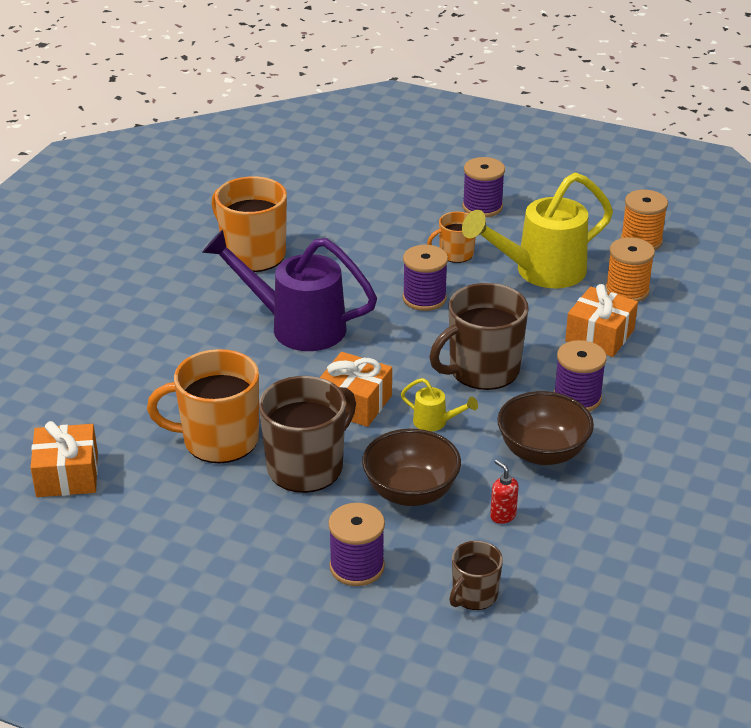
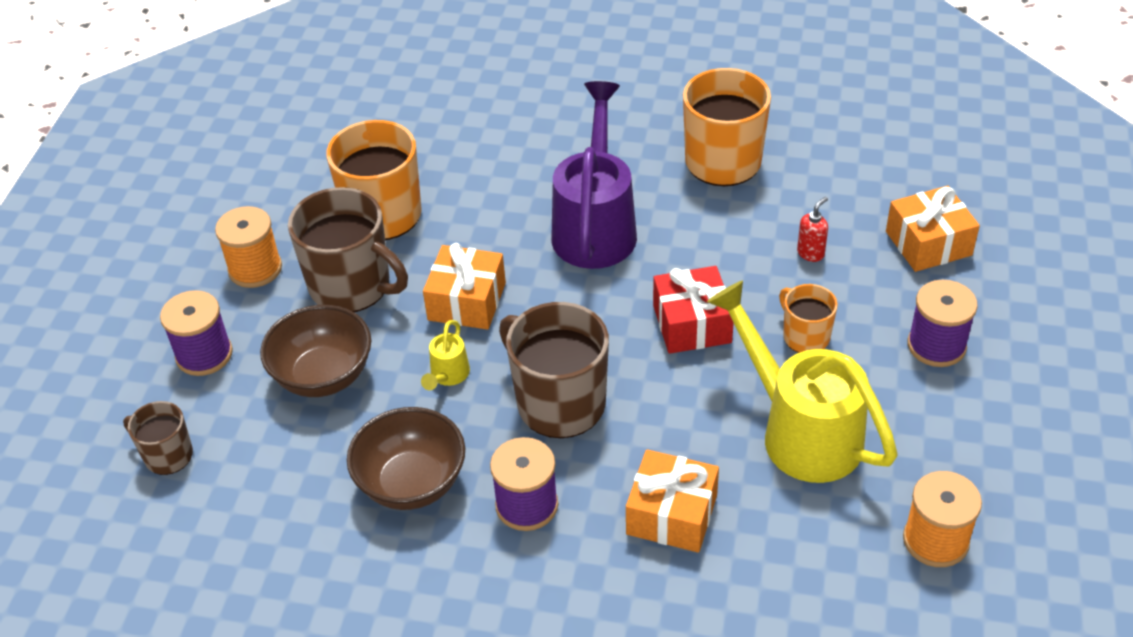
camera: 80 degrees right, 10 degrees up
(67, 475) = (314, 128): orange gift -> orange gift (928, 243)
(424, 298) = (692, 324): purple spool -> red gift
(502, 516) = (294, 461): red soap dispenser -> red soap dispenser (810, 253)
(627, 291) = (792, 535): orange spool -> orange spool (255, 269)

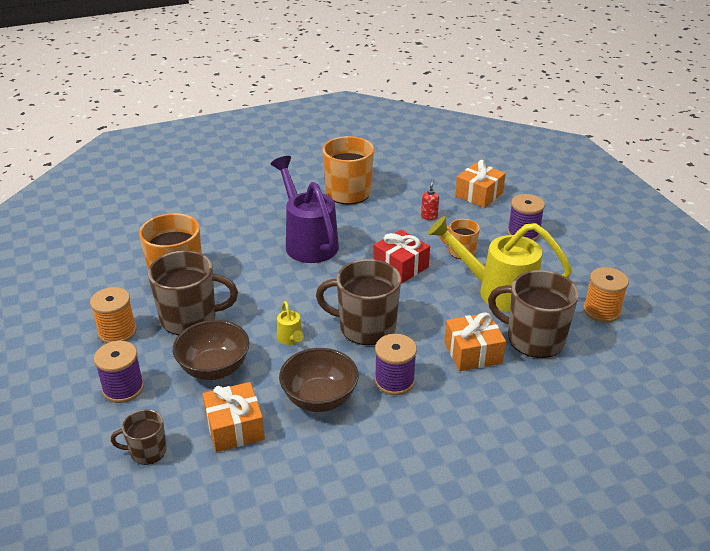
camera: 35 degrees left, 10 degrees down
(467, 301) = (268, 300): orange gift -> orange gift (235, 427)
(782, 536) = (534, 339): none -> brown mug

